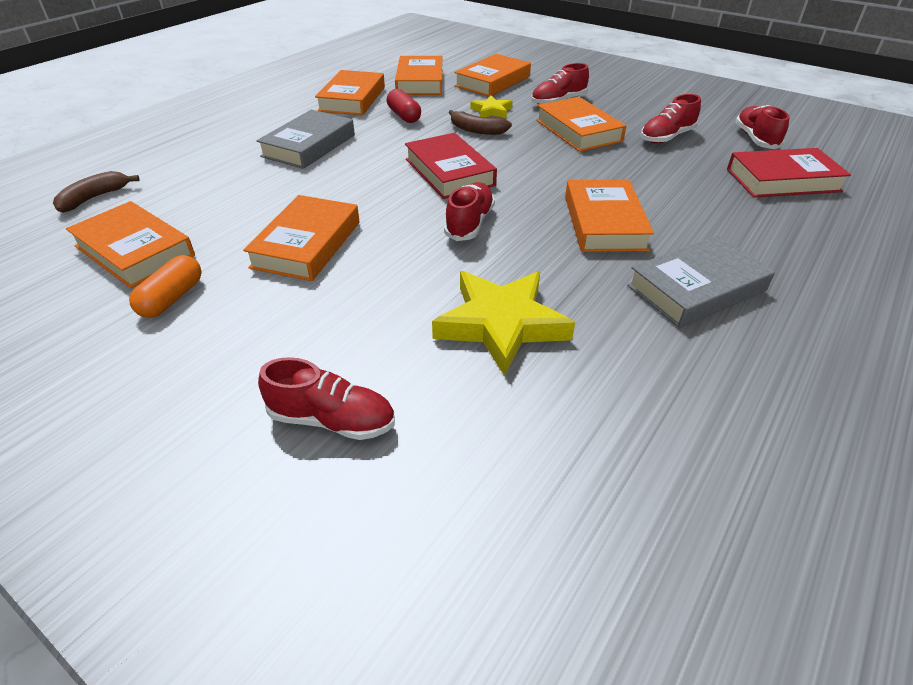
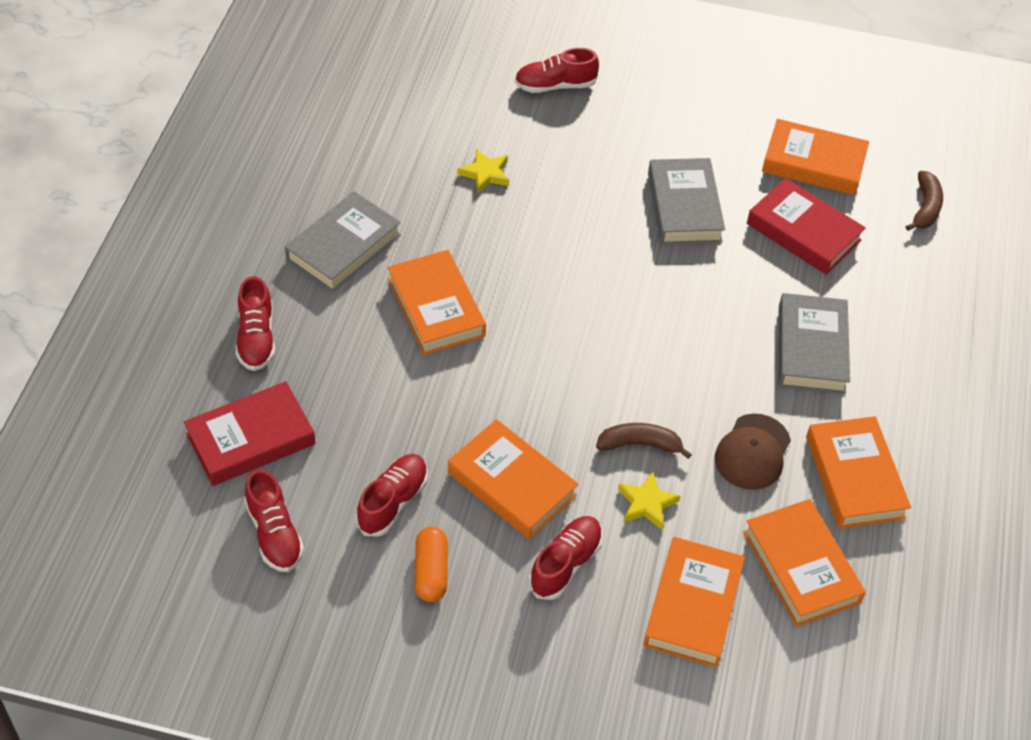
camera: 155 degrees right, 10 degrees up
(172, 298) = (734, 132): orange capsule -> orange capsule (431, 571)
(307, 244) = (684, 207): orange book -> grey book
(404, 116) = (752, 452): red capsule -> brown cap
(449, 172) = (624, 345): red book -> red book (803, 232)
(469, 223) = (561, 271): red shoe -> red shoe (256, 338)
(501, 324) = (485, 174): yellow star -> yellow star, size x0.51

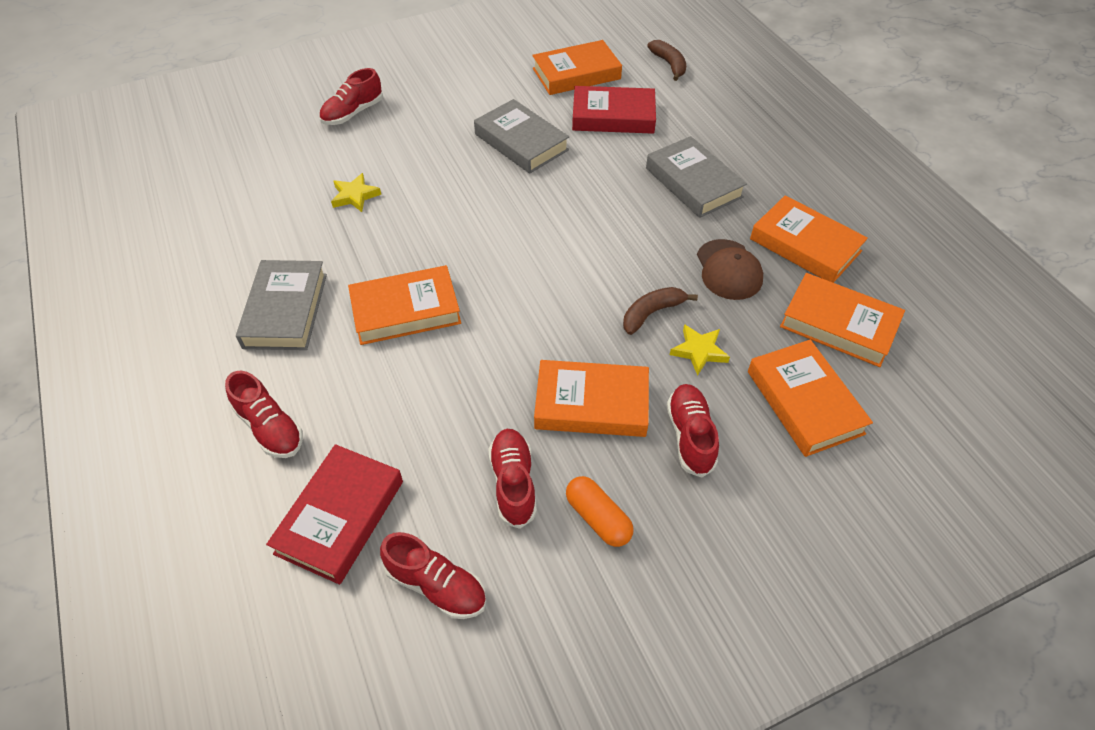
camera: 35 degrees left, 0 degrees up
(436, 308) = (406, 310): orange book -> orange book turned 45 degrees counterclockwise

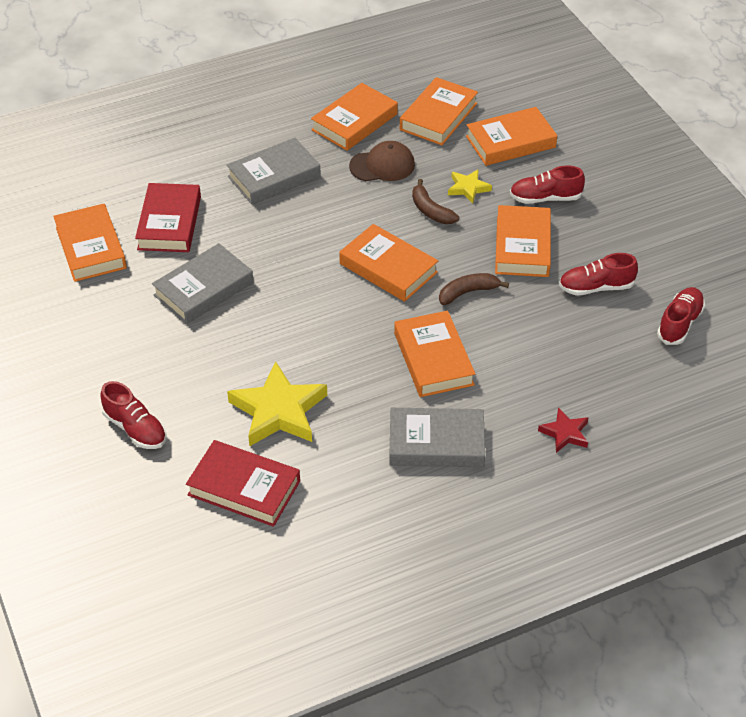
camera: 90 degrees left, 5 degrees down
(270, 428) = (565, 433): red shoe -> red star
(340, 517) = (637, 379): red book -> red book (244, 488)
(355, 196) = (279, 411): yellow star -> yellow star, size x1.95
(550, 274) = (388, 268): none -> orange book
(598, 518) = (616, 245): orange capsule -> none
(669, 64) = (86, 180): brown banana -> brown banana (468, 292)

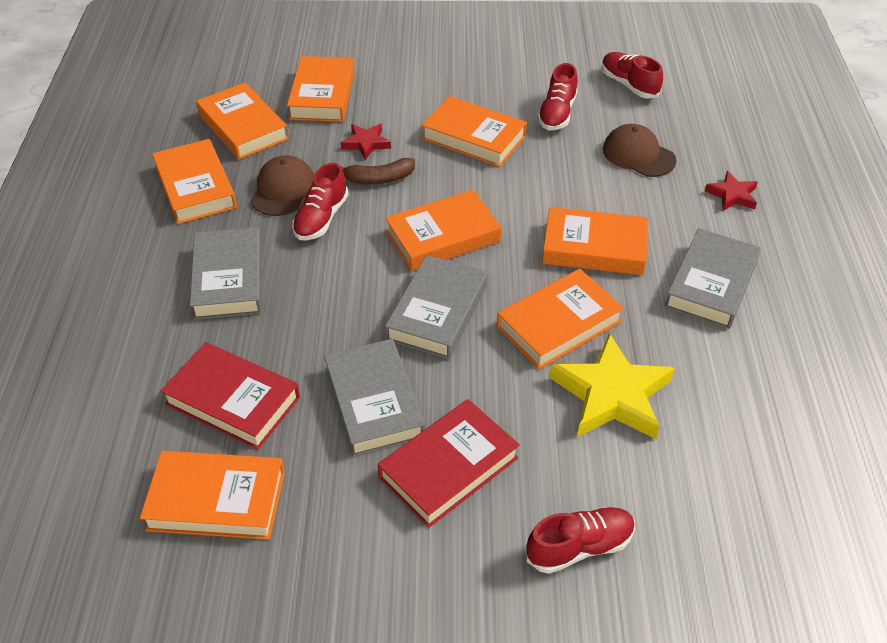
camera: 65 degrees left, 0 degrees up
(244, 488) = (719, 464): red book -> red book (448, 467)
(305, 292) = (437, 312): none -> grey book
(333, 362) = (558, 324): none -> orange book
(468, 188) = (366, 143): yellow star -> red star
(468, 292) = (514, 193): brown banana -> none
(545, 198) = (418, 102): red shoe -> red shoe (321, 218)
(577, 356) = (638, 155): none -> brown cap

